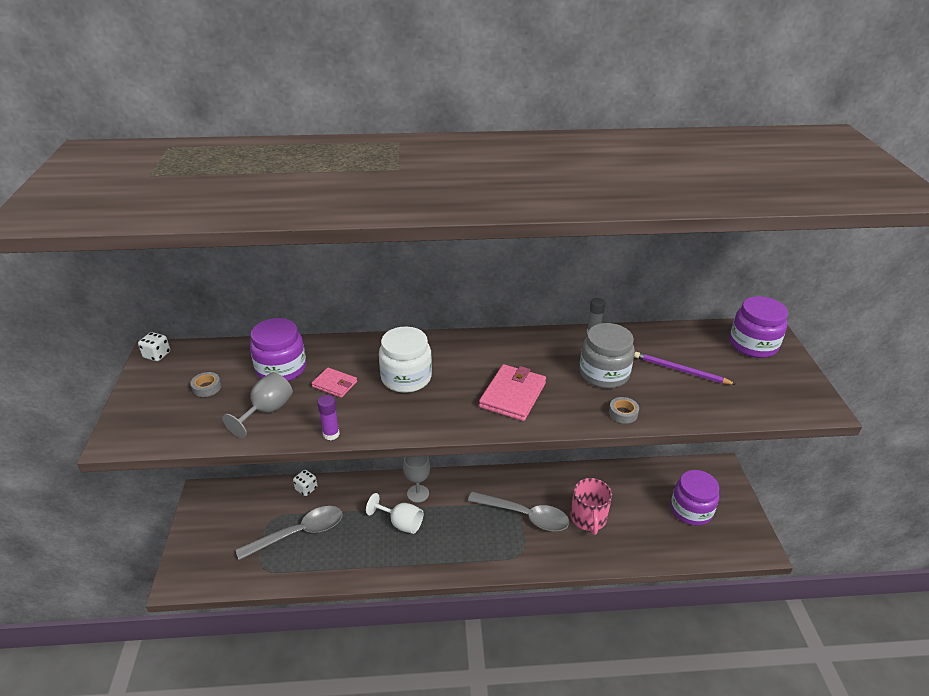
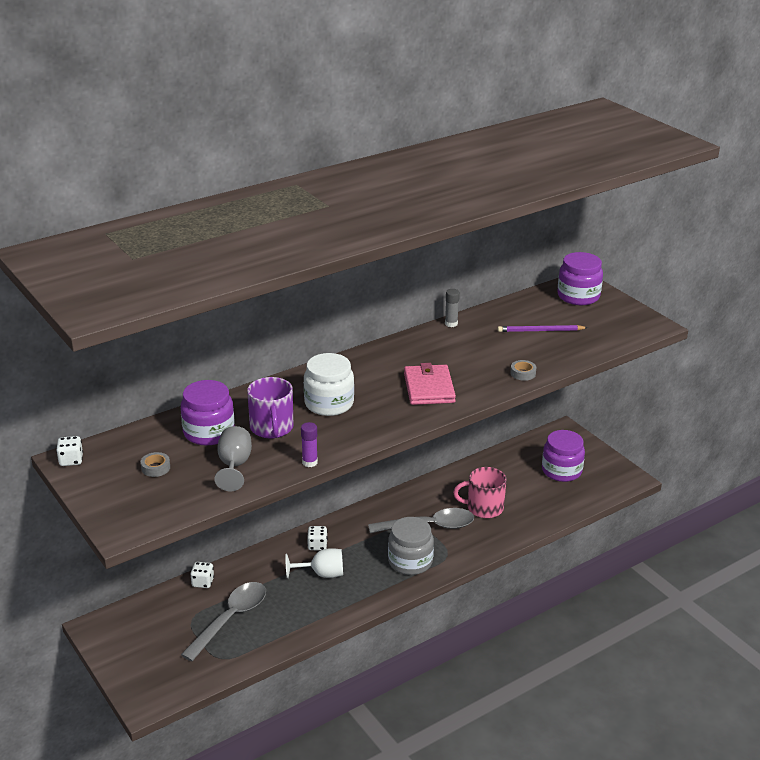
camera: 30 degrees left, 5 degrees down
(334, 384) = (272, 428): pink wallet -> purple mug
(418, 493) = (317, 545): grey goblet -> white dice
(588, 518) = (484, 508): pink mug -> pink mug turned 120 degrees clockwise
(604, 374) = (485, 351): grey jar -> grey jar (410, 561)

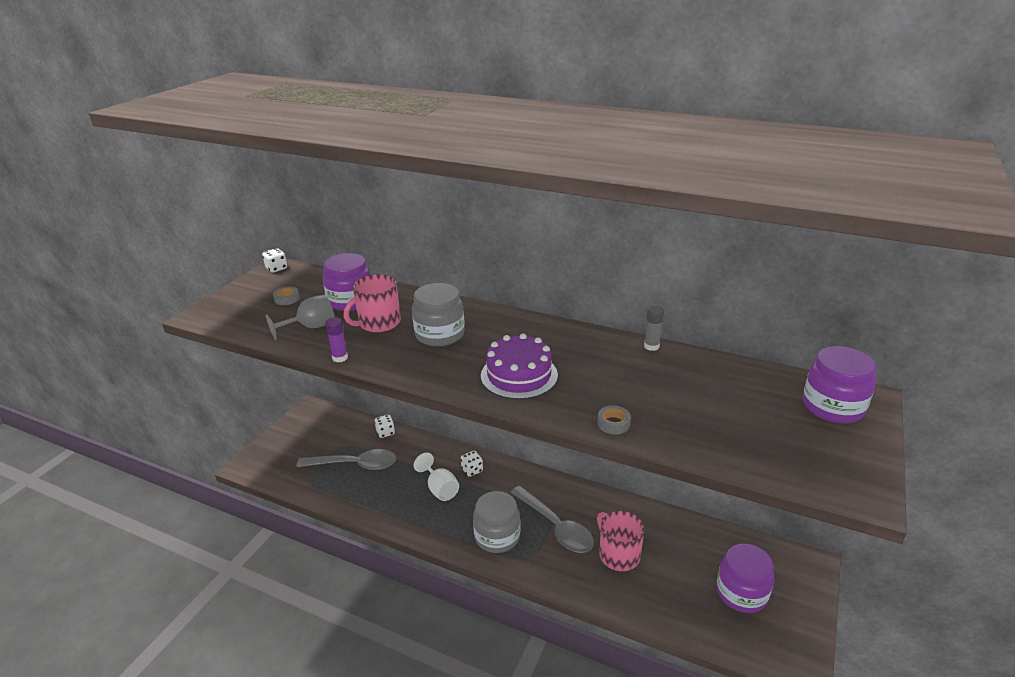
camera: 60 degrees right, 0 degrees up
(272, 428) = (378, 323): purple mug -> pink mug
(329, 403) = (439, 334): white jar -> grey jar
(429, 388) = (519, 375): pink wallet -> purple cake
(540, 331) = (717, 405): purple pencil -> none

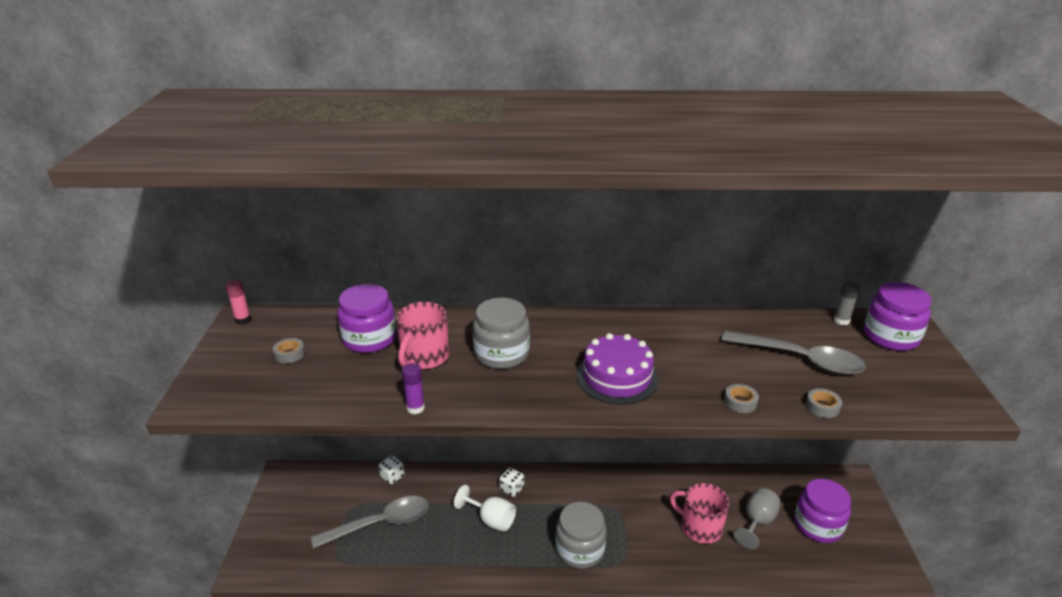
camera: 25 degrees left, 0 degrees up
(276, 268) = (243, 319): white dice -> pink glue stick
(311, 327) = (350, 381): grey goblet -> grey goblet (757, 522)
(556, 527) = (629, 520): grey spoon -> grey spoon (800, 359)
(651, 346) = (709, 317): grey glue stick -> grey glue stick (841, 321)
(693, 449) = (822, 407): none -> grey tape

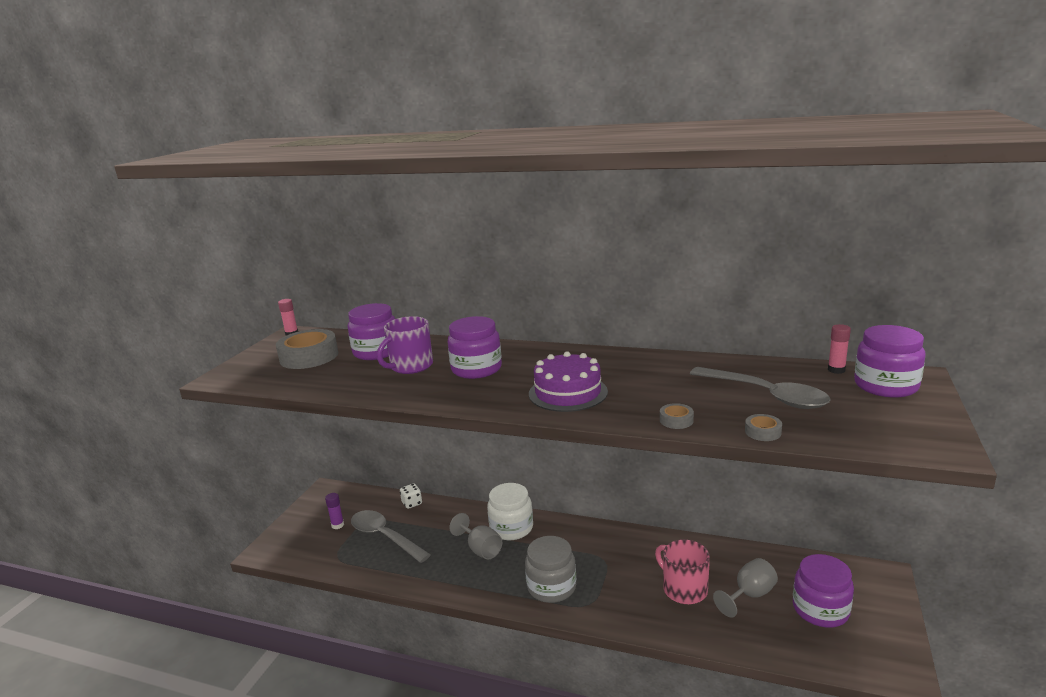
camera: 20 degrees right, 10 degrees down
(289, 354) = (309, 356): grey tape -> grey tape, size x2.28
(380, 523) = (384, 537): grey spoon -> grey spoon turned 135 degrees counterclockwise
(415, 408) = (378, 397): purple glue stick -> purple glue stick (337, 525)
(424, 357) = (410, 366): pink mug -> purple mug
(491, 520) = (480, 549): white goblet -> grey goblet
(502, 354) = (476, 369): grey jar -> purple jar
(512, 489) = (511, 528): white dice -> white jar
(841, 321) = (836, 370): grey glue stick -> pink glue stick

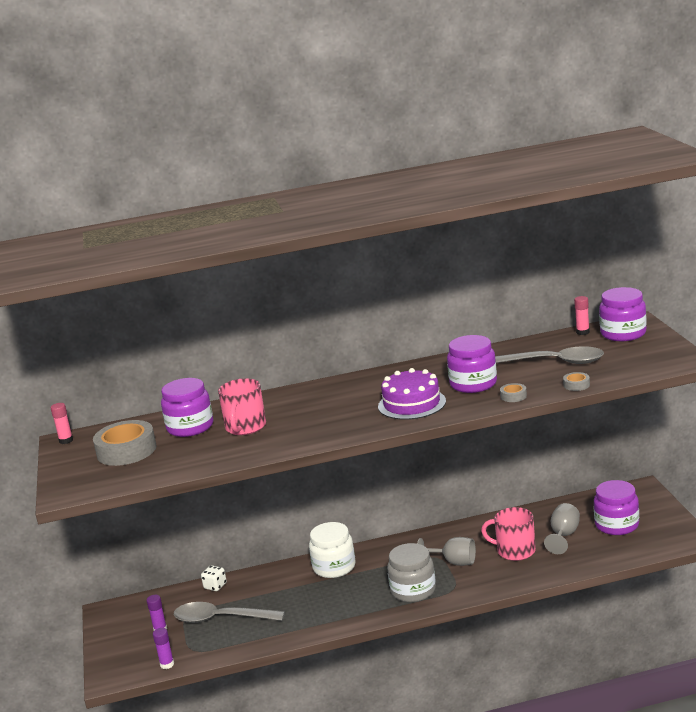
camera: 30 degrees left, 0 degrees up
(307, 561) = (167, 664): none -> purple glue stick
(410, 366) = (245, 427): purple mug -> pink mug
(476, 369) = (310, 411): purple jar -> purple jar (473, 384)
(480, 549) = (324, 591): grey goblet -> grey goblet (454, 562)

